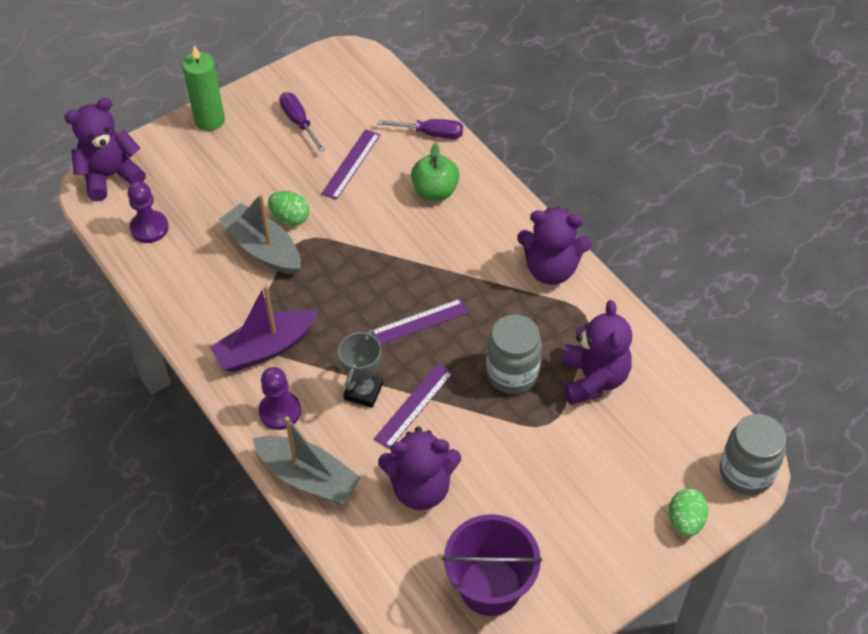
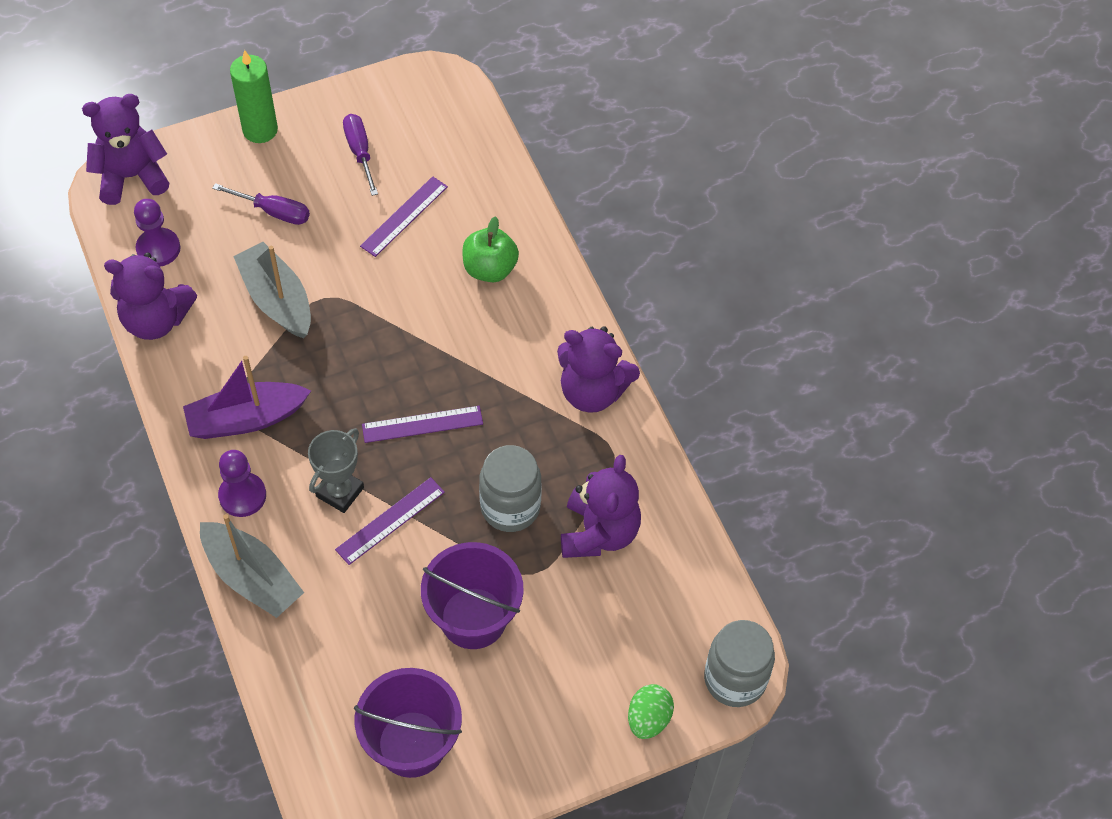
camera: 10 degrees right, 5 degrees up
(290, 218) = (317, 268): green egg -> none
(421, 487) = (370, 616): purple teddy bear -> purple teddy bear (156, 320)
(432, 134) = (507, 197): purple screwdriver -> purple screwdriver (274, 212)
(510, 470) = (473, 618): none -> purple bucket

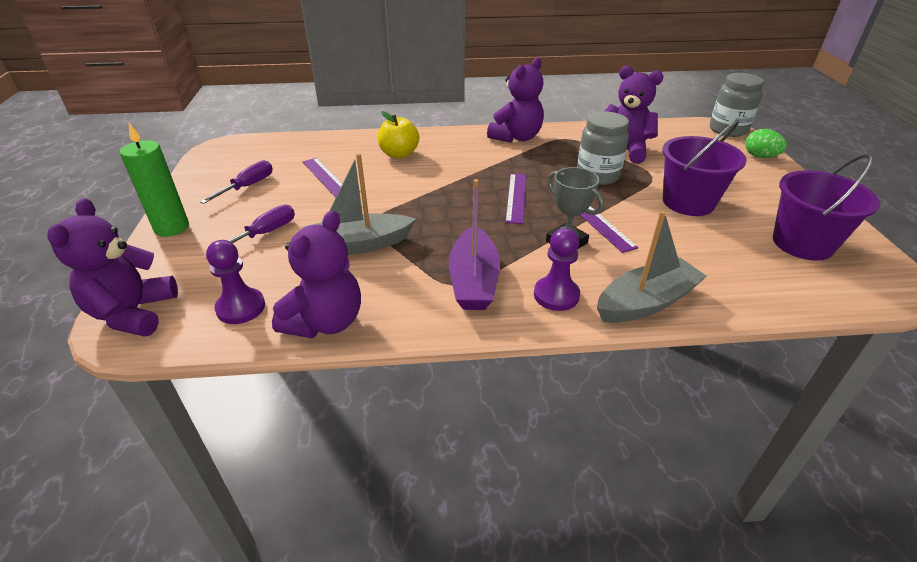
camera: 70 degrees left, 20 degrees down
(360, 152) = (248, 186): purple screwdriver -> purple screwdriver turned 120 degrees clockwise
(490, 269) = (399, 154): green apple -> yellow apple

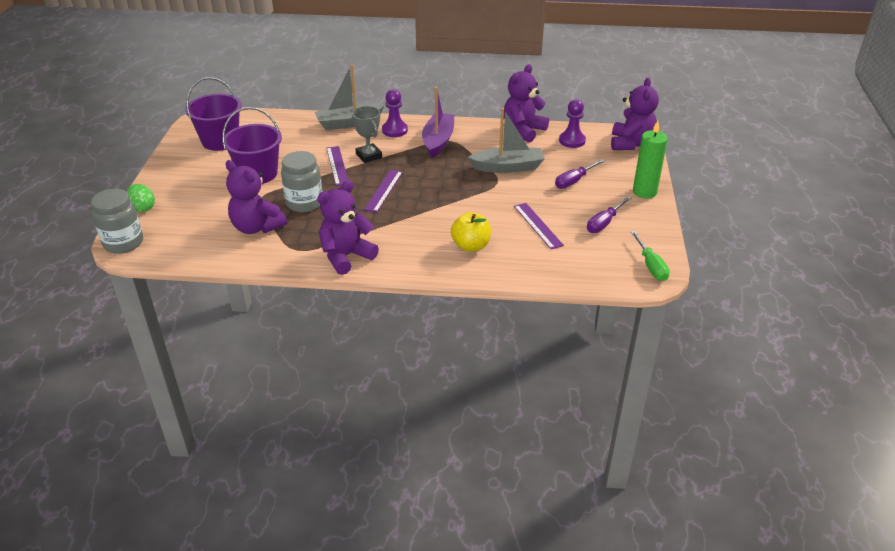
camera: 170 degrees left, 0 degrees up
(219, 153) = (651, 266): none -> green screwdriver

